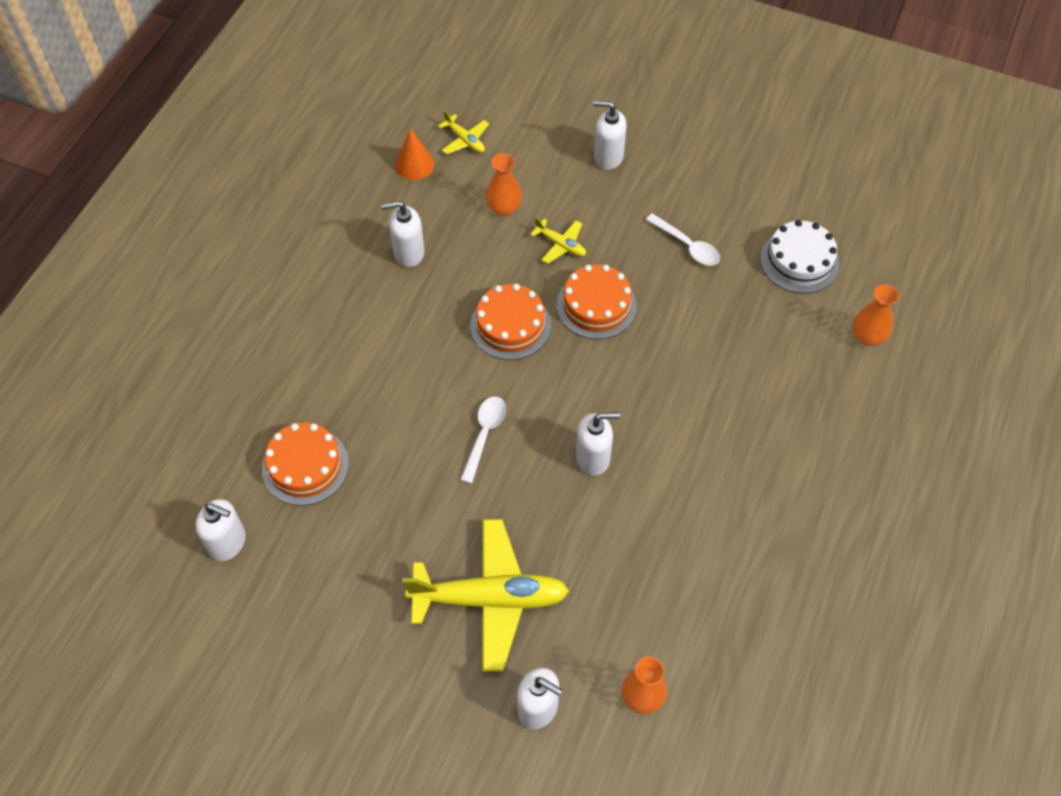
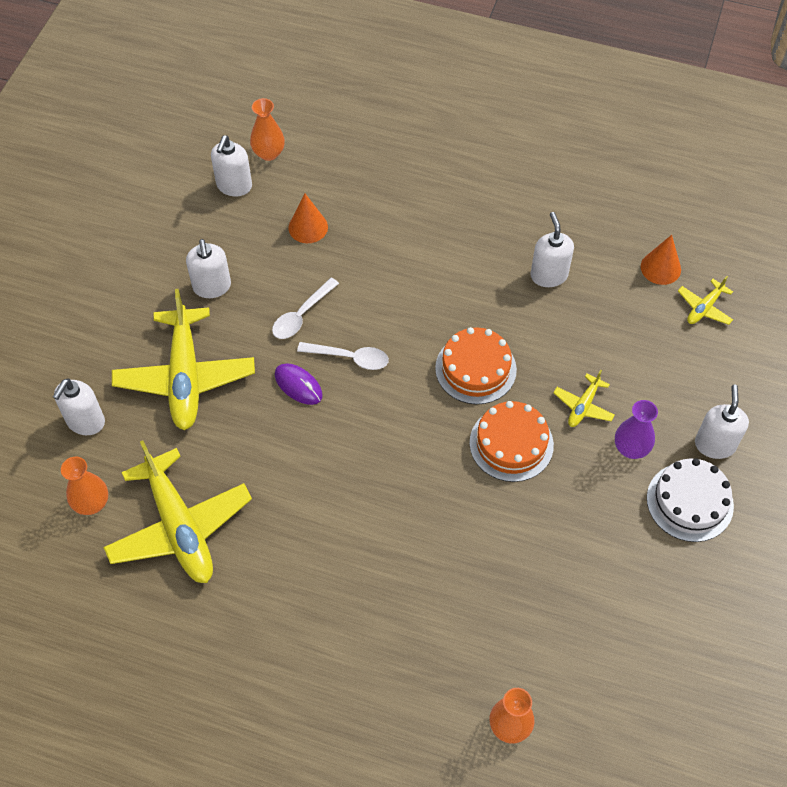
camera: 85 degrees right, 0 degrees up
(305, 466) = (308, 227): orange cake -> orange cone
(504, 208) = (621, 351): orange vase -> orange vase (269, 153)
(513, 485) = (298, 385): none -> purple mouse
(593, 458) = (332, 450): white soap dispenser -> white soap dispenser (212, 287)
(607, 216) = (631, 448): none -> purple vase
(673, 605) = (180, 527): none -> yellow plane
(687, 246) = (605, 530): white spoon -> white spoon (301, 315)
(799, 261) = (606, 651): white cake -> white cake (689, 502)

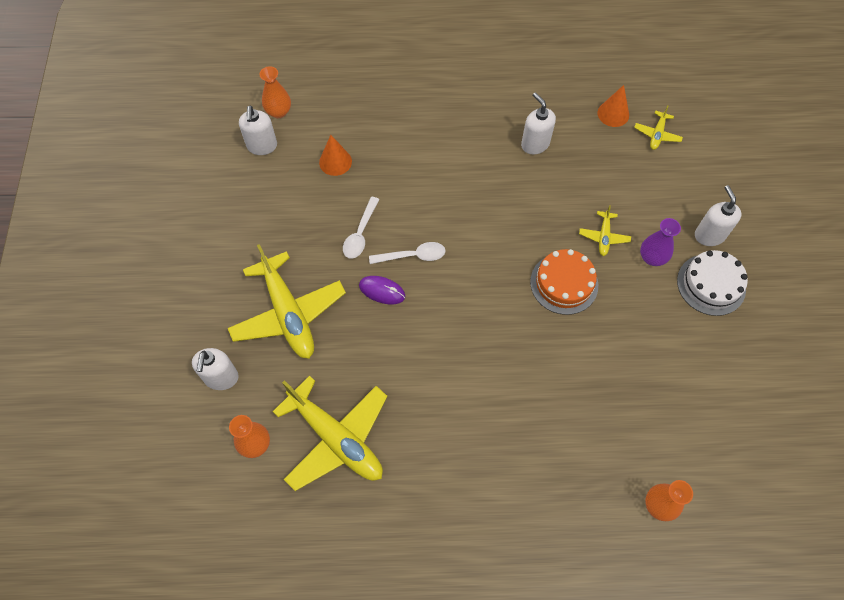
camera: 20 degrees left, 5 degrees up
(212, 287) = (279, 233): white soap dispenser -> none
(475, 369) = (512, 233): orange cake -> none

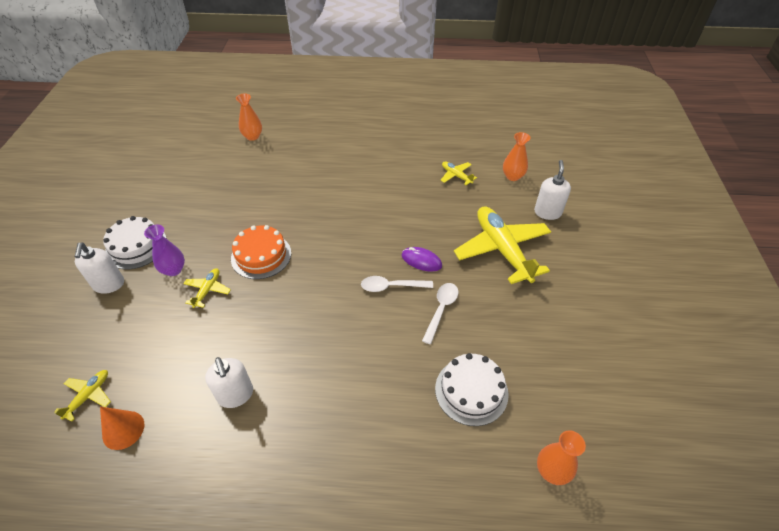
camera: 175 degrees left, 15 degrees down
(262, 146) = (562, 419): white soap dispenser -> none
(335, 162) = (471, 391): orange cone -> white cake
(336, 439) = (456, 176): yellow plane -> yellow plane, size x0.45

